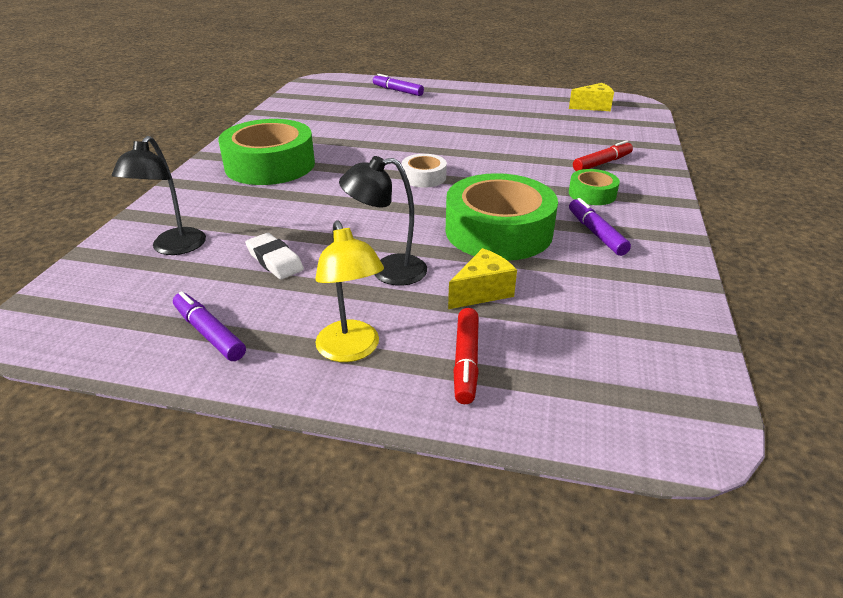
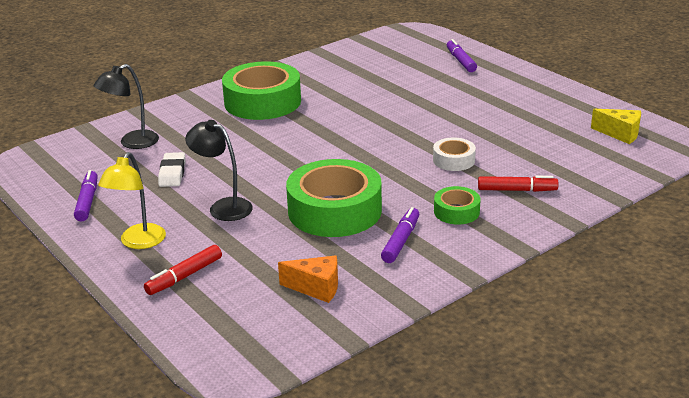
camera: 40 degrees right, 5 degrees down
(424, 177) = (351, 150): white tape -> white tape (453, 160)
(482, 292) = (256, 244): yellow cheese -> none
(607, 306) = (316, 288): none -> orange cheese

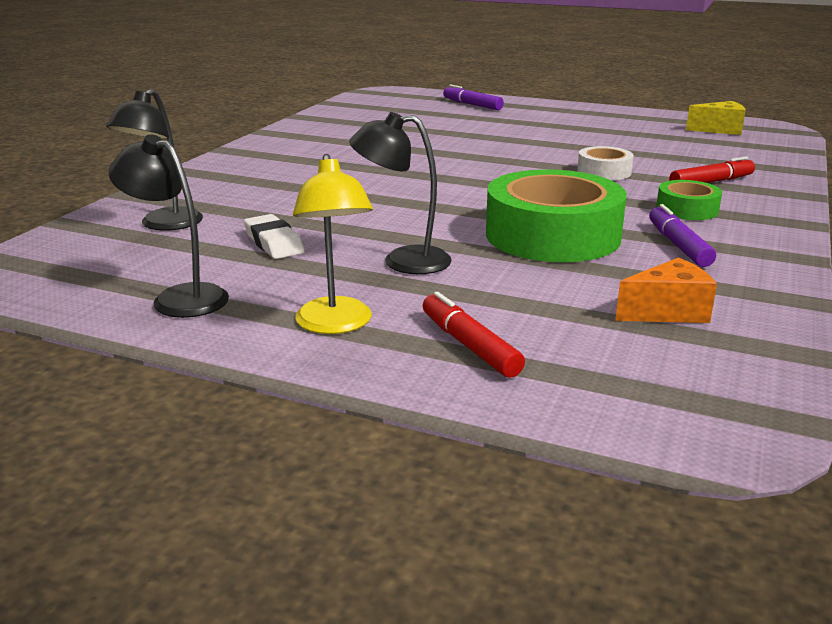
camera: 30 degrees left, 5 degrees down
(87, 201) = (179, 297): purple marker -> black lamp
(184, 276) = (469, 346): red marker -> red marker turned 135 degrees clockwise
(262, 102) = (296, 162): green tape -> none

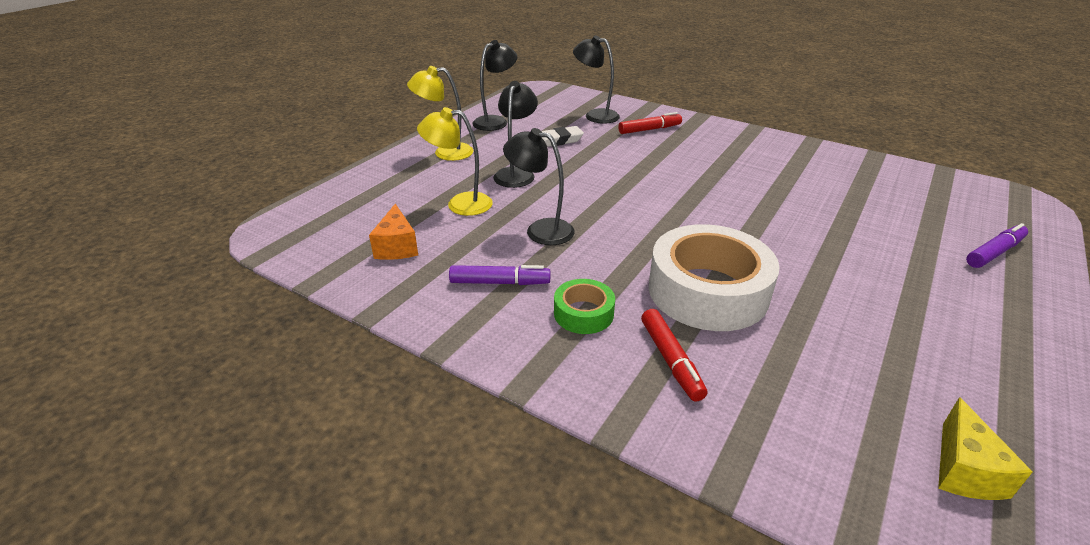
camera: 100 degrees right, 10 degrees up
(469, 346) = (402, 181): red marker -> red marker (649, 129)
(519, 287) = (460, 204): none -> yellow lamp
(552, 235) = (540, 230): green tape -> black lamp
(604, 172) = (708, 291): white tape -> white tape, size x2.06

